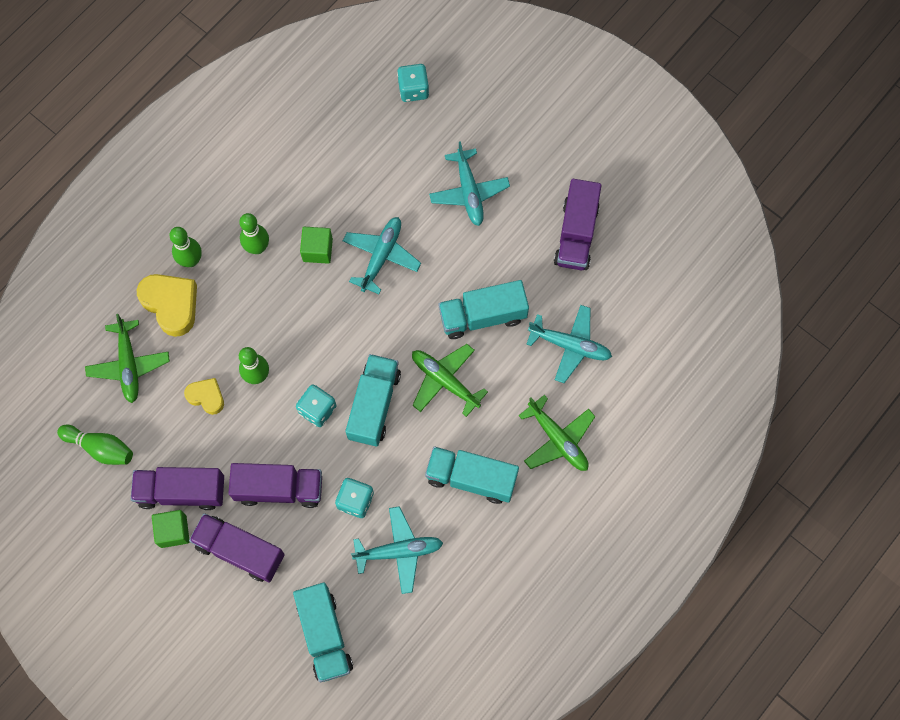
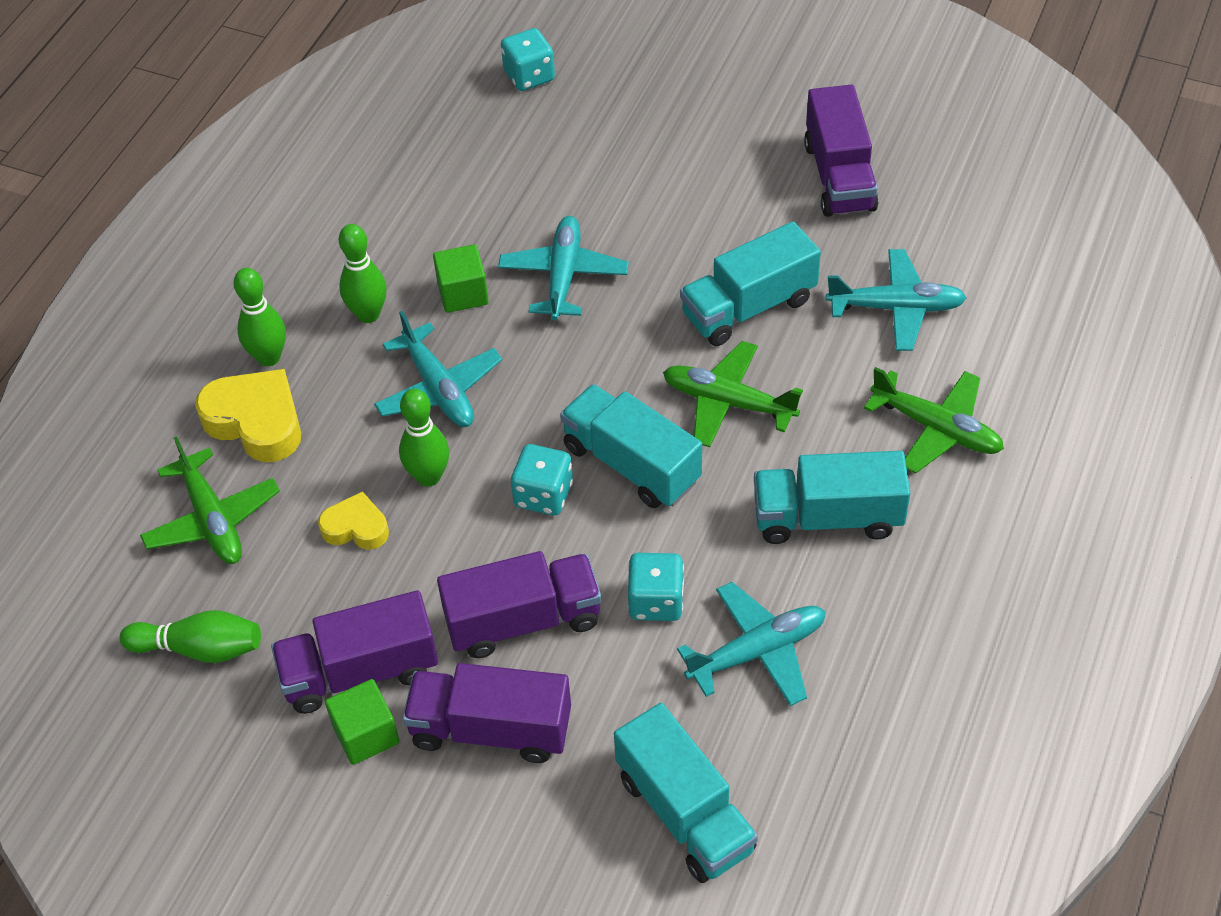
camera: 15 degrees left, 20 degrees down
(374, 405) = (631, 464): turquoise truck -> turquoise truck turned 45 degrees counterclockwise
(469, 192) = (661, 168): turquoise plane -> turquoise plane (439, 389)

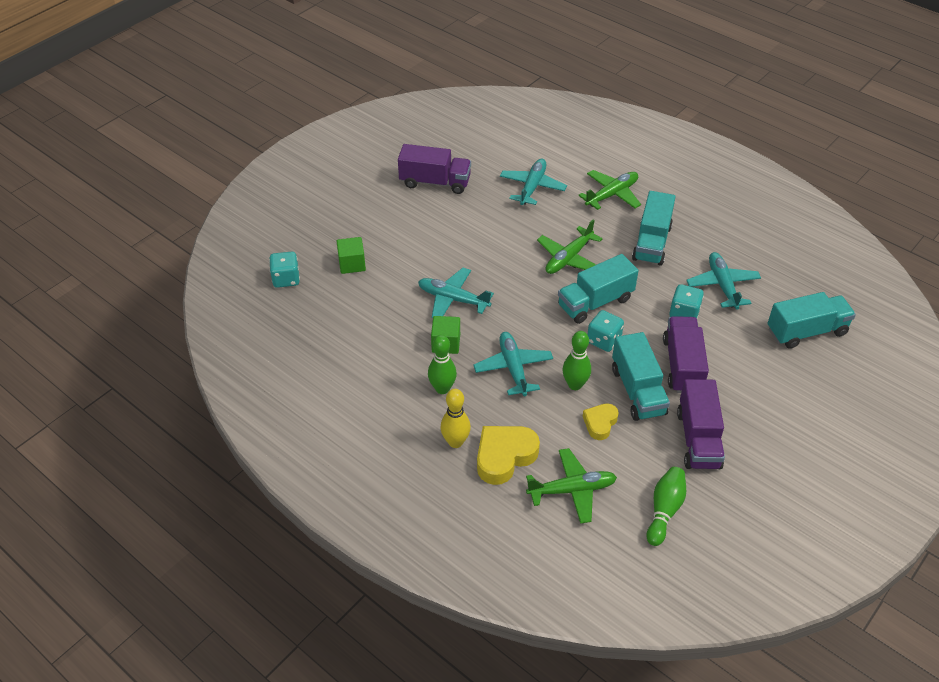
camera: 75 degrees left, 5 degrees down
(269, 357) = (455, 442): green bowling pin -> yellow bowling pin
(366, 734) = (738, 444): green cube -> green cube (352, 264)
(439, 389) = (513, 368): turquoise plane -> turquoise plane turned 90 degrees counterclockwise
(491, 729) = (746, 392): purple truck -> none
(748, 307) = (509, 235): turquoise truck -> turquoise truck (638, 391)

